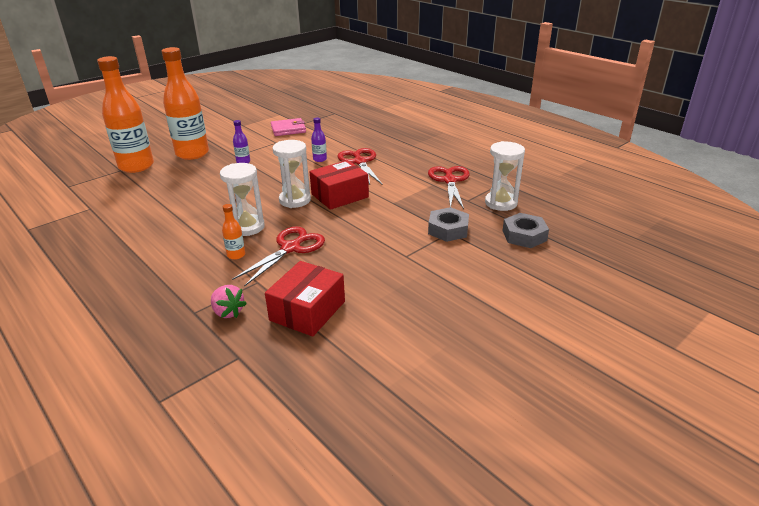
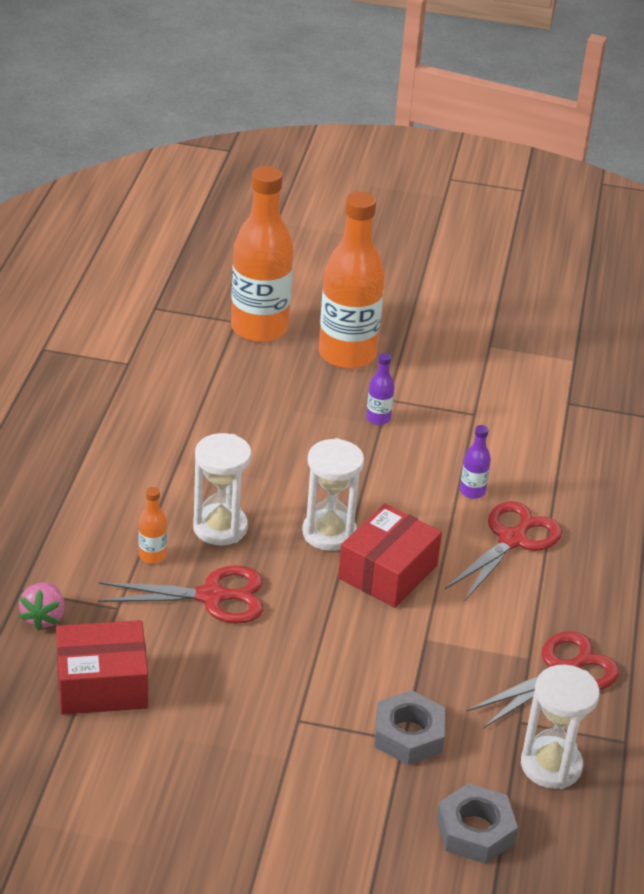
camera: 50 degrees right, 5 degrees up
(288, 129) = (532, 401): pink wallet -> none
(340, 195) = (387, 572): red box -> red box turned 75 degrees counterclockwise

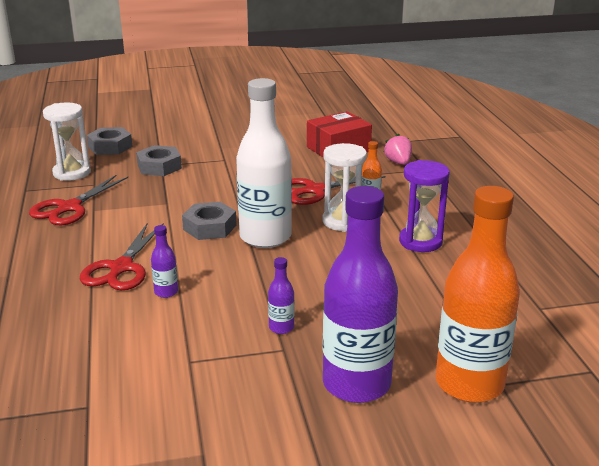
camera: 160 degrees right, 10 degrees down
(159, 469) = (420, 241): none -> purple hourglass
(329, 533) = (265, 237): white hourglass -> white bottle
(347, 354) = (356, 384): orange bottle -> purple bottle
(387, 572) = (209, 227): red box -> grey nut

